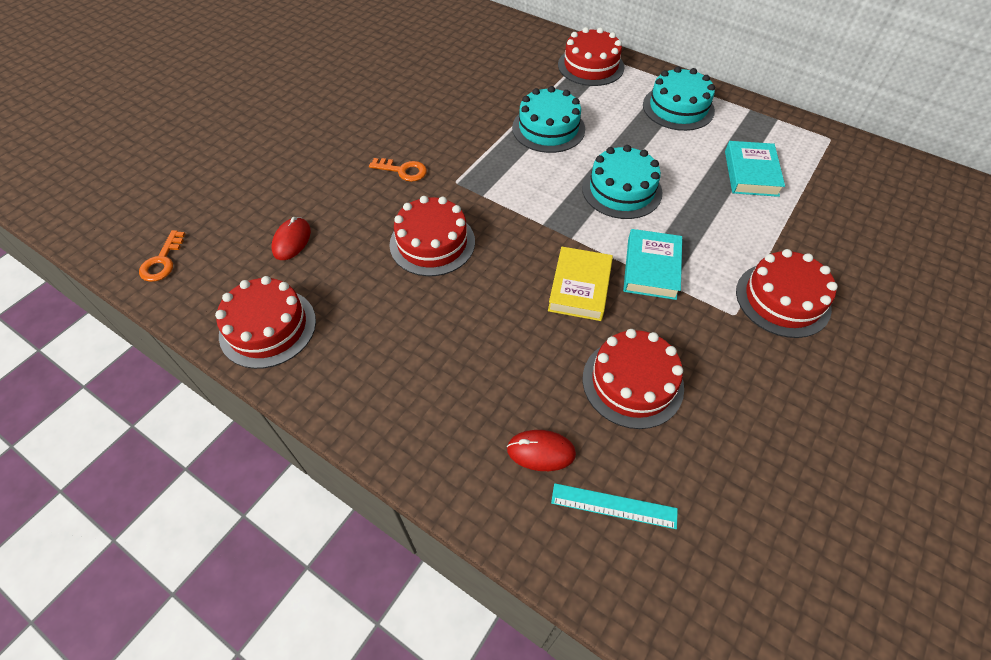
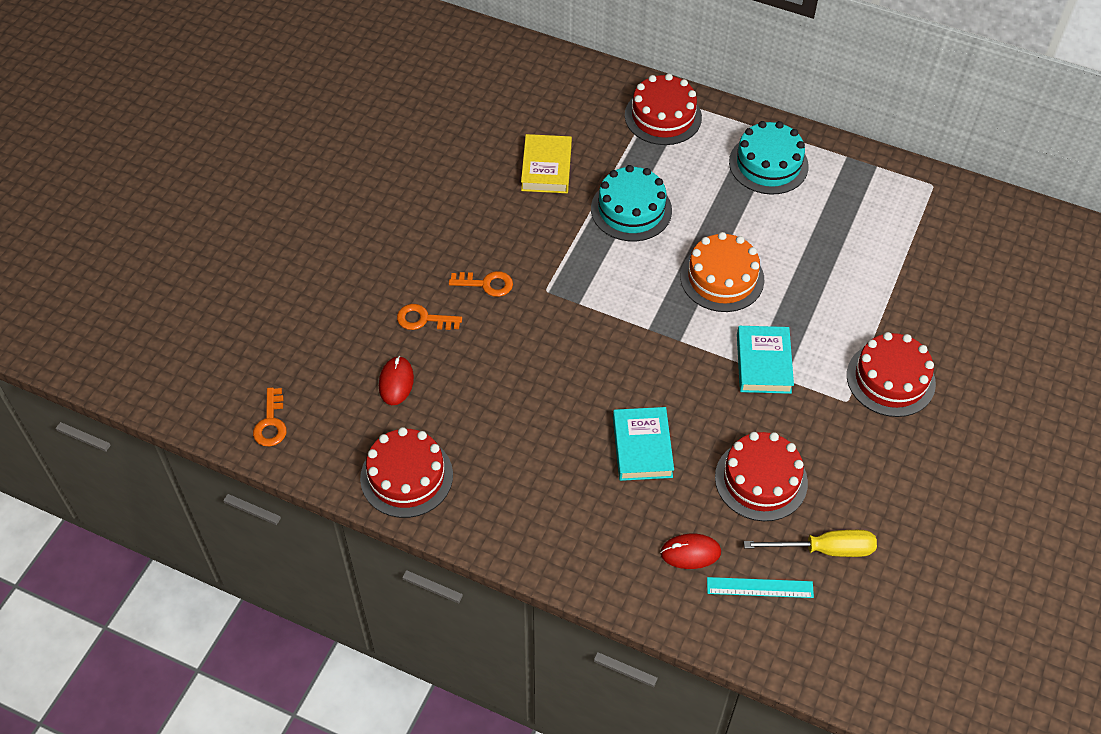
camera: 10 degrees left, 0 degrees up
(337, 192) = (423, 319): none -> orange key
(432, 243) = (541, 365): red cake -> none
(580, 287) = (697, 393): yellow book -> yellow book (546, 168)
(621, 190) = (722, 278): turquoise cake -> orange cake
(695, 471) = (824, 549): none -> yellow screwdriver
(751, 173) = (852, 240): turquoise book -> turquoise book (642, 447)

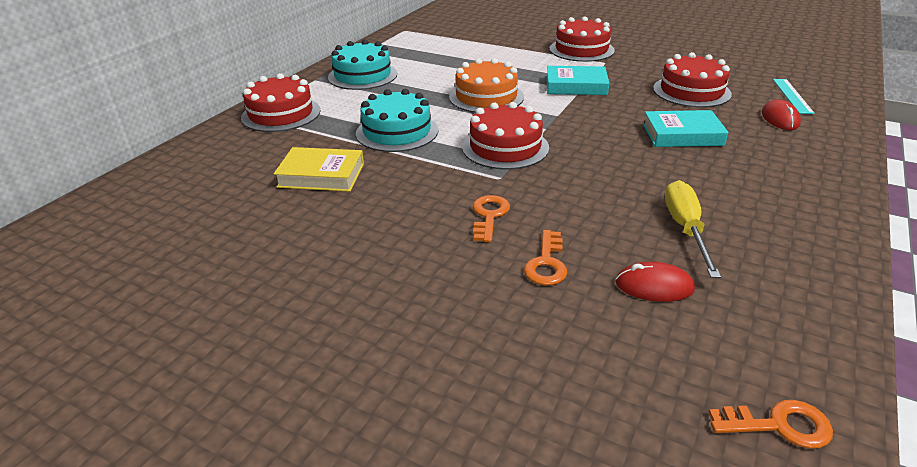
camera: 85 degrees left, 20 degrees down
(406, 476) = (796, 275): red cake -> red cake (505, 147)
(824, 549) = (741, 75): yellow screwdriver -> yellow screwdriver (685, 229)

